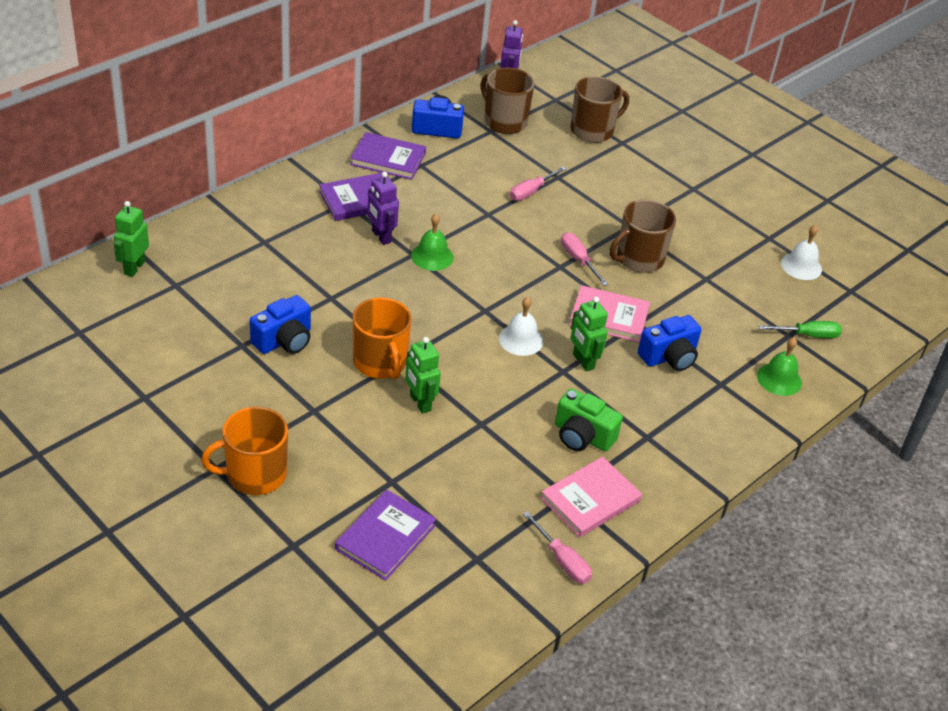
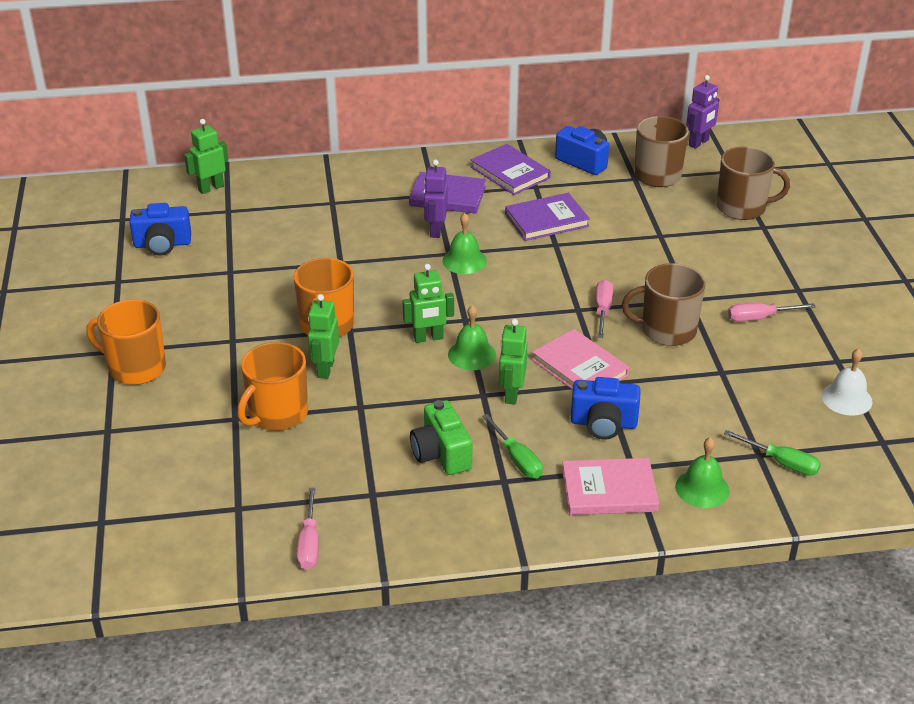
camera: 40 degrees right, 5 degrees down
(284, 340) = (266, 280): blue camera -> blue camera (162, 244)
(385, 537) = (183, 457): purple book -> purple book (546, 220)
(422, 461) = (277, 414): none -> orange mug
(473, 339) = (428, 338): none -> green robot
(521, 339) = (472, 354): white bell -> green bell
(531, 192) = (619, 239): pink screwdriver -> pink screwdriver (759, 318)
(590, 500) = (390, 507): pink book -> pink book (609, 490)
(639, 414) = (517, 459): none -> green screwdriver

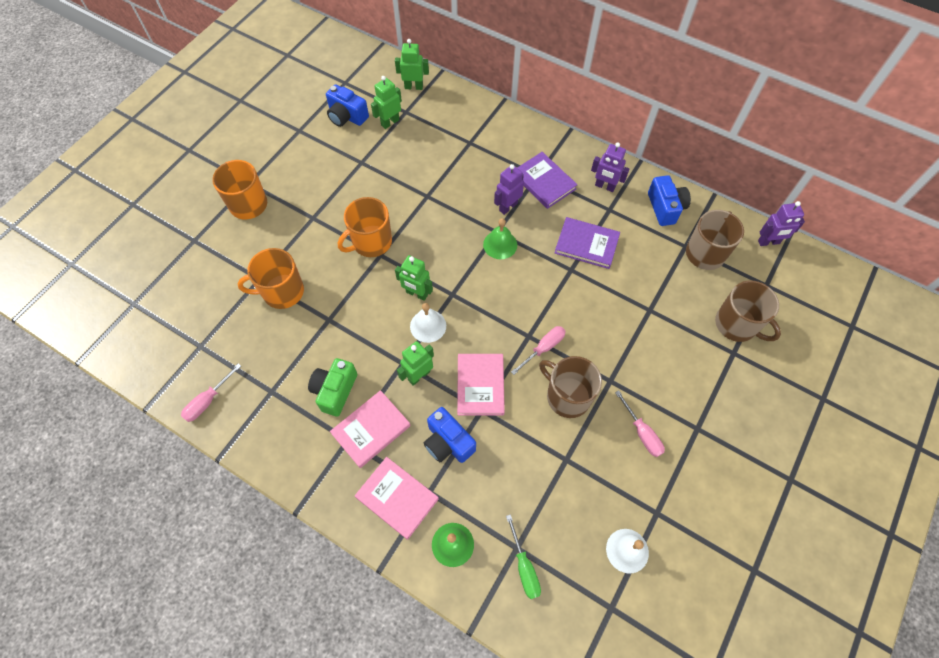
camera: 40 degrees right, 25 degrees up
(325, 369) = (338, 276): green robot -> green robot (390, 122)
(472, 354) = (428, 326): green bell -> white bell
(510, 172) = (605, 186): purple book -> purple robot
(517, 459) = (371, 429): green screwdriver -> pink book
(759, 318) = (642, 433): pink screwdriver -> pink screwdriver turned 150 degrees counterclockwise

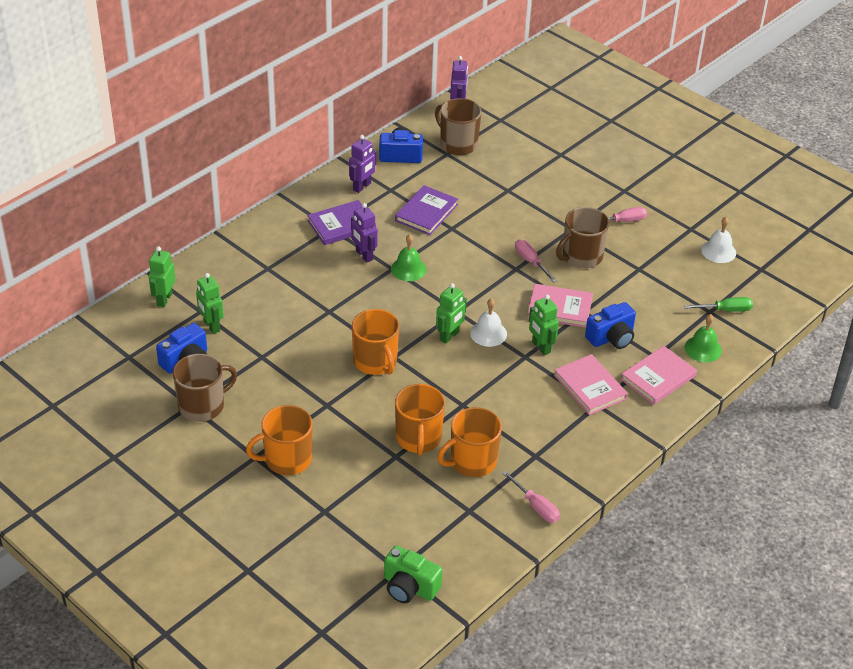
camera: 80 degrees left, 20 degrees down
(258, 339) = (472, 461): none -> orange mug
(335, 391) = (544, 408): green camera -> green camera (409, 587)
(736, 324) = (534, 145): brown mug -> brown mug (202, 406)

